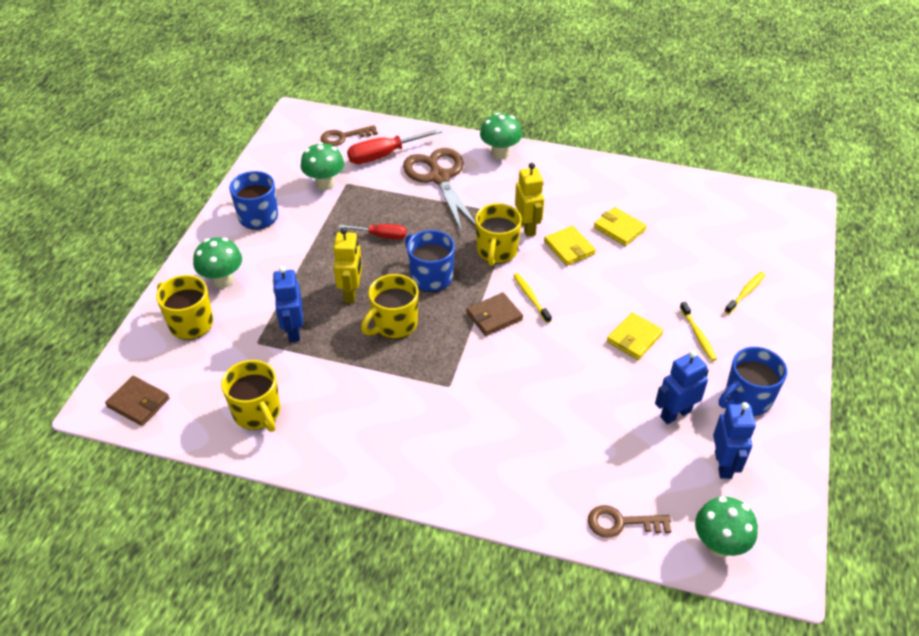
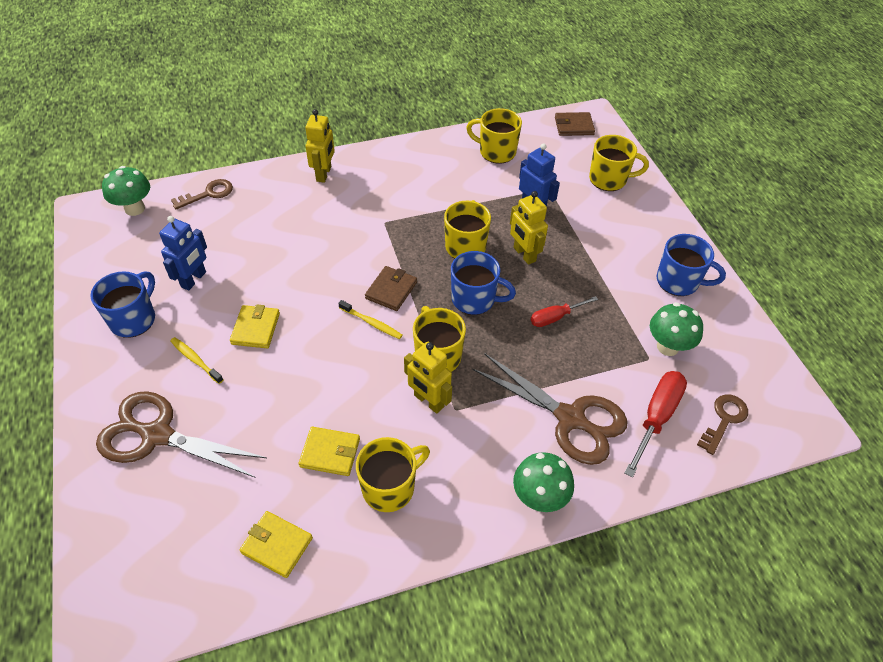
camera: 145 degrees right, 5 degrees up
(223, 280) = (629, 217): green mushroom -> none
(470, 482) = (324, 174): none -> yellow robot
(569, 248) = (369, 397): yellow wallet -> yellow wallet (277, 545)
(590, 195) = (390, 487): none -> yellow mug
(723, 464) = (143, 259): blue robot -> none
(745, 293) = (157, 435): yellow toothbrush -> brown scissors

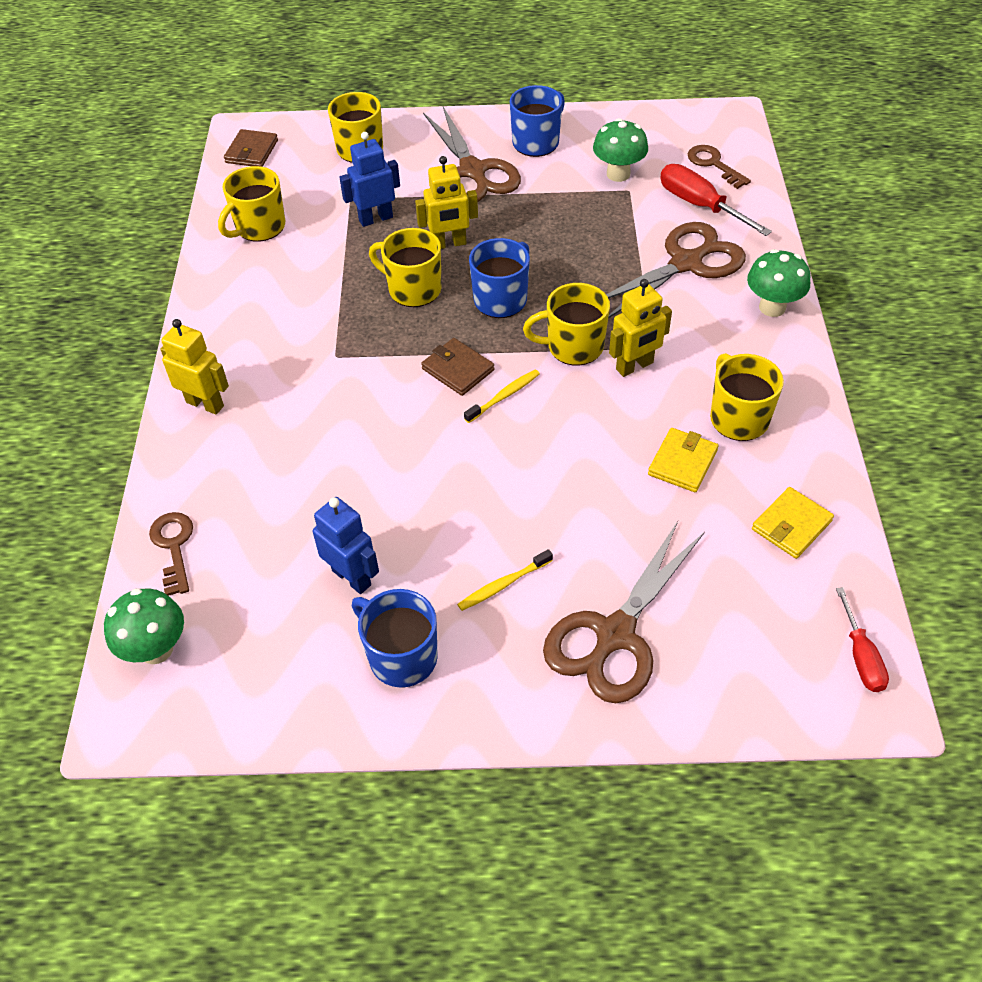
camera: 70 degrees left, 0 degrees up
(256, 328) = (471, 513): yellow wallet -> none
(555, 317) = (552, 241): red screwdriver -> red screwdriver (860, 656)
(618, 249) = (473, 171): none -> brown scissors

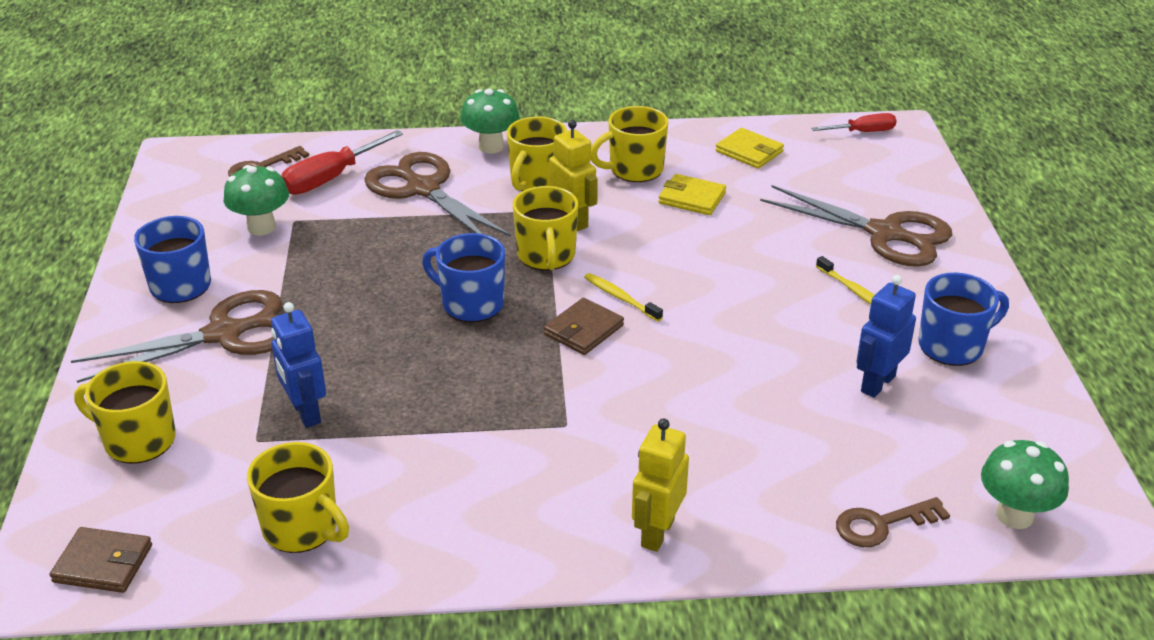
camera: 95 degrees left, 15 degrees down
(401, 656) = (952, 346): blue mug -> blue mug turned 150 degrees counterclockwise
(413, 289) = (449, 371): yellow mug -> yellow mug (536, 181)
(449, 244) = (368, 347): yellow robot -> none

